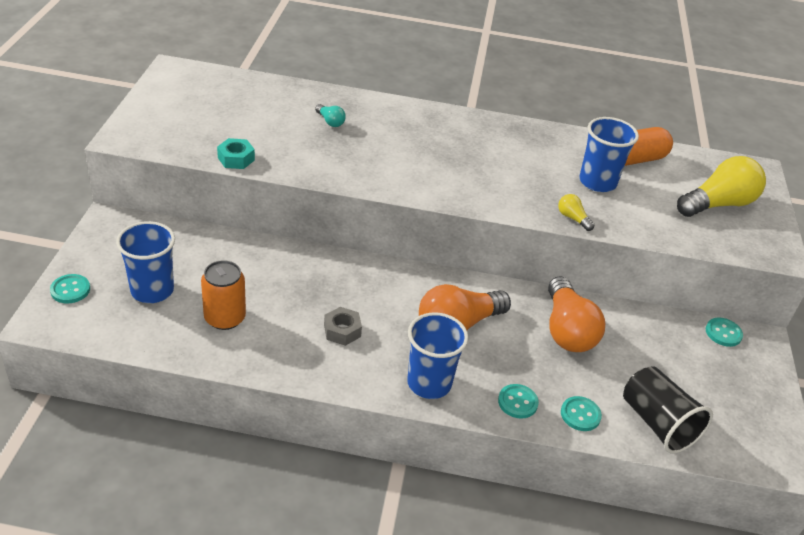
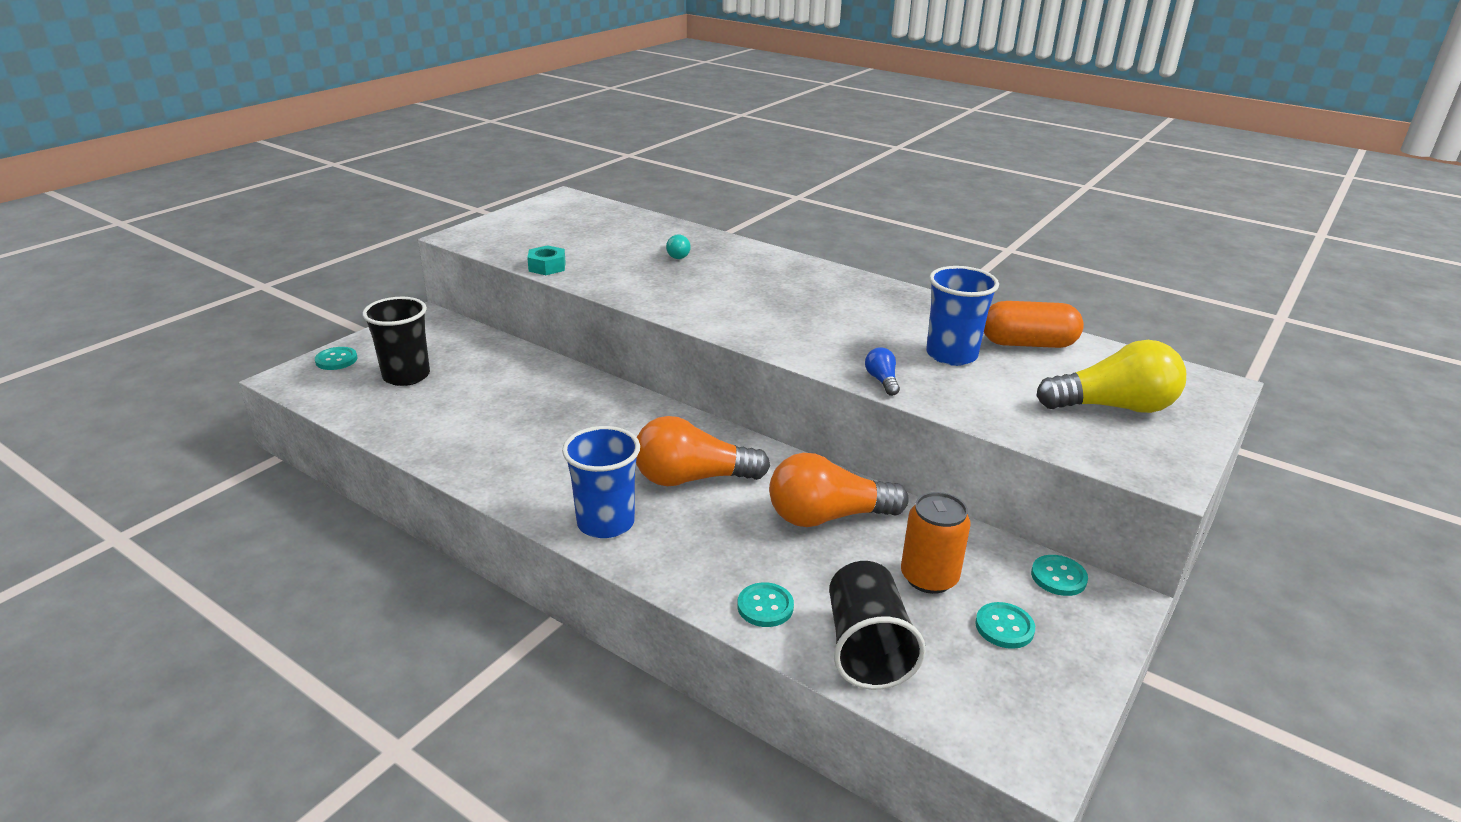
camera: 30 degrees right, 10 degrees down
(152, 290) = (406, 376): blue cup -> black cup
(225, 318) = (450, 413): orange can -> orange can (929, 577)
(342, 331) = (557, 451): grey nut -> none
(517, 402) = (695, 570): turquoise button -> turquoise button (1004, 627)
(567, 330) = (827, 517): orange light bulb -> orange light bulb turned 60 degrees clockwise
(573, 218) = (882, 381): yellow light bulb -> blue light bulb

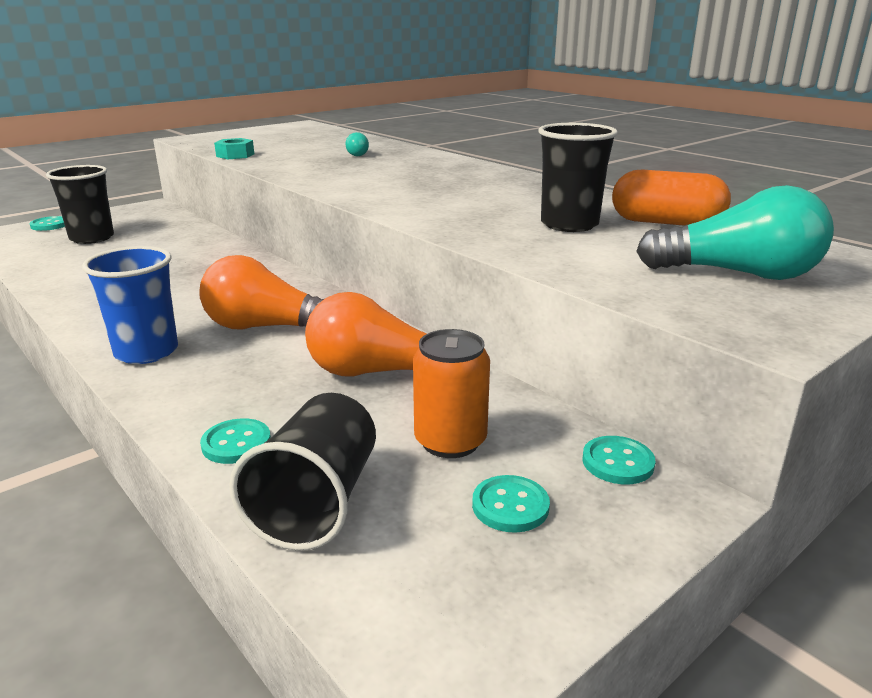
camera: 15 degrees right, 5 degrees down
(882, 381) = (472, 236): blue light bulb -> none
(951, 355) = (569, 224): blue cup -> black cup
(1113, 407) = (738, 274): yellow light bulb -> turquoise light bulb

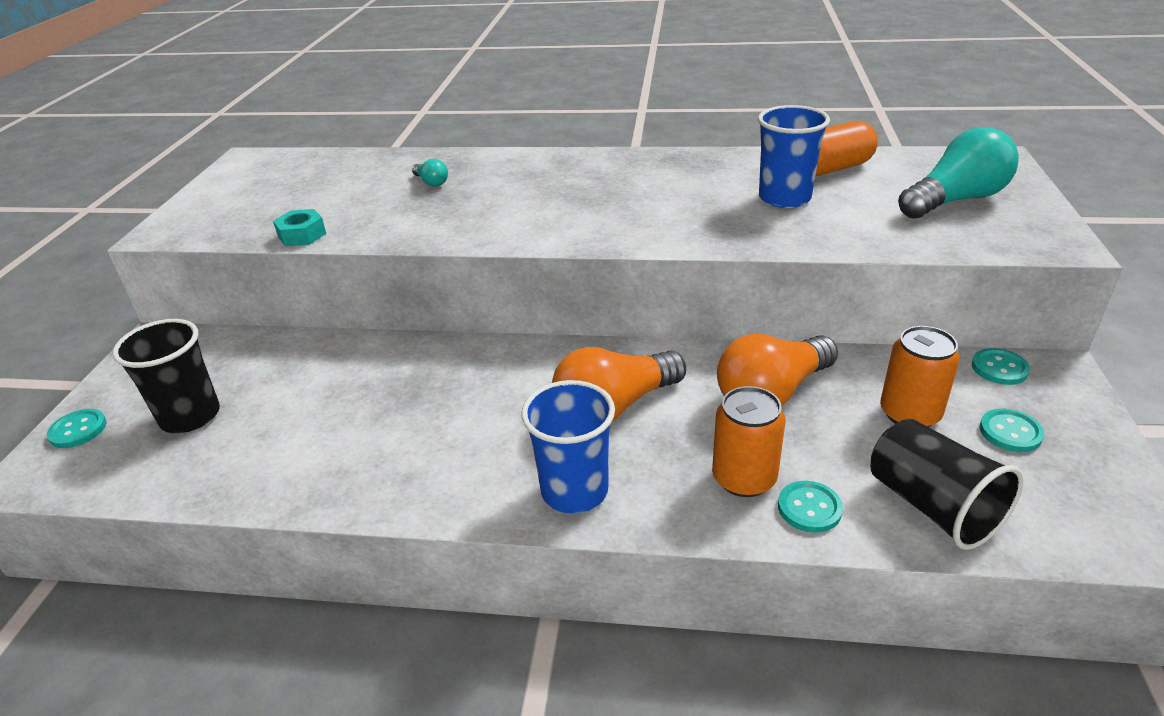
camera: 40 degrees left, 10 degrees up
(241, 403) = (744, 478): none -> orange can
(569, 224) = (784, 198): black cup -> blue cup

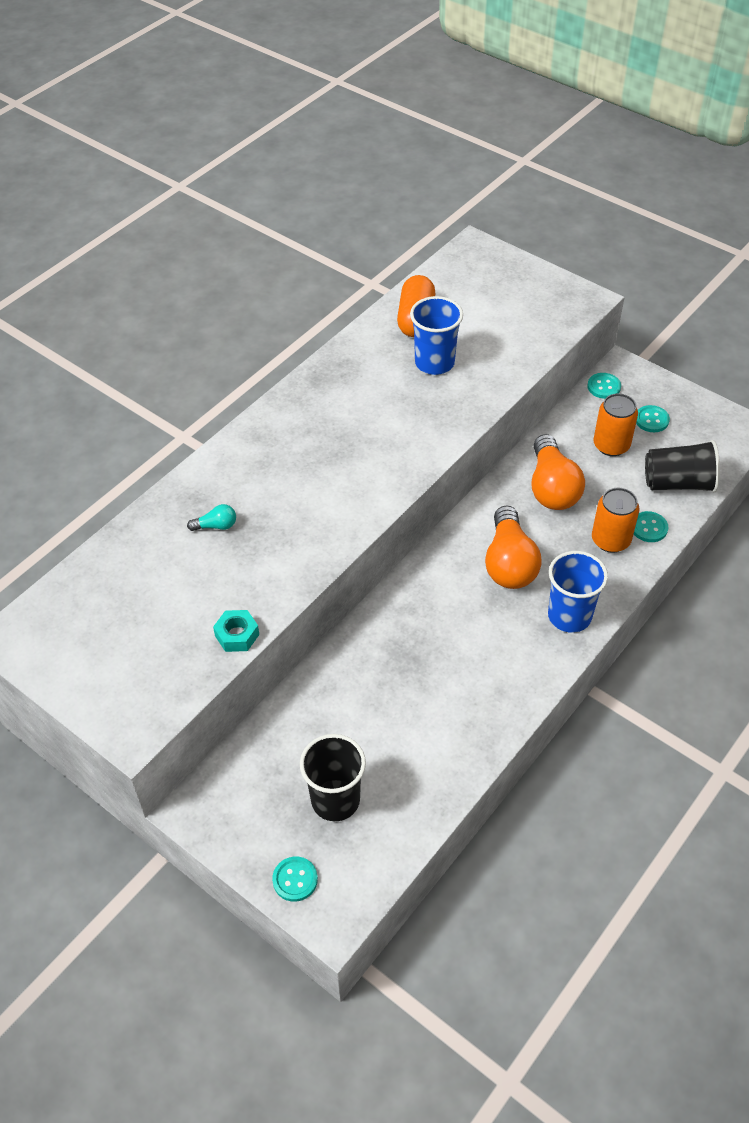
camera: 60 degrees left, 15 degrees up
(955, 200) = (507, 299): turquoise light bulb -> none

